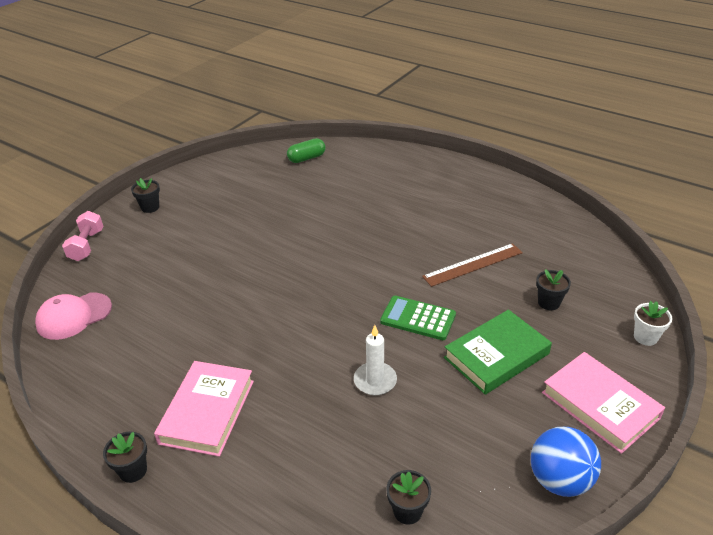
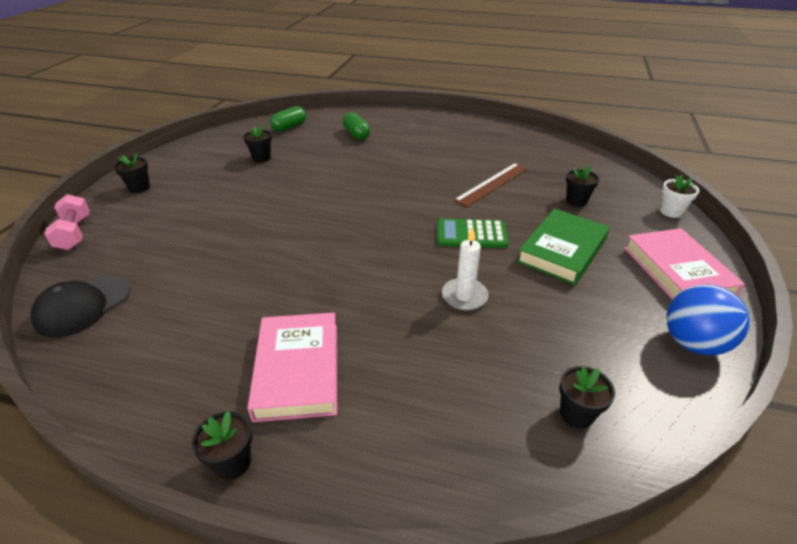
camera: 20 degrees left, 0 degrees up
(74, 316) = (83, 306): pink cap -> black cap
(265, 192) = (261, 158): none -> black flower pot
(367, 178) = (356, 134): none -> green capsule
(600, 405) = (677, 271): pink book -> pink book turned 45 degrees clockwise

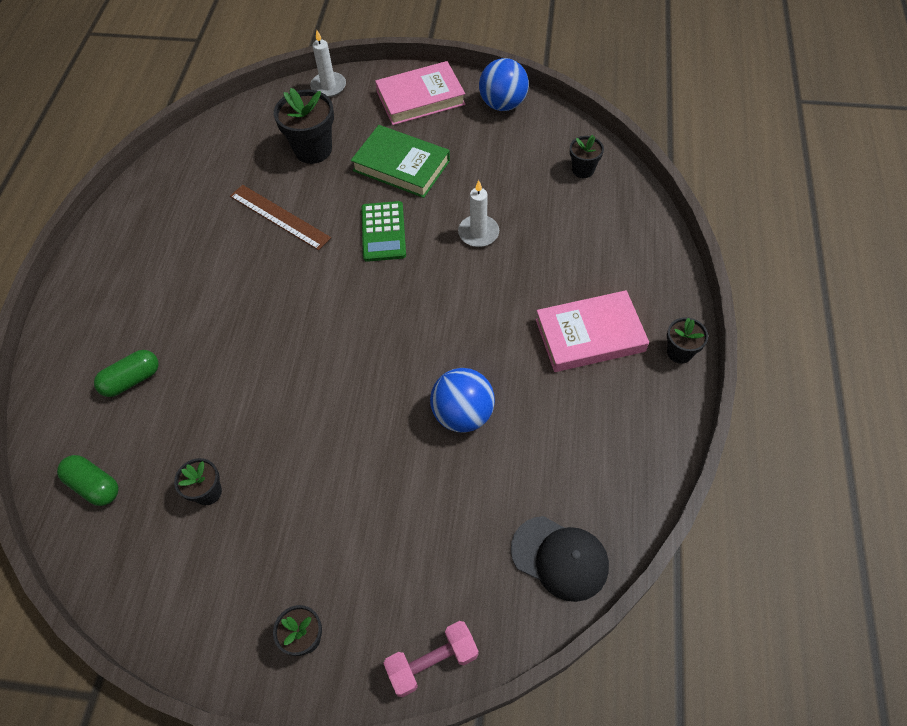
camera: 95 degrees left, 20 degrees up
(254, 265) = (463, 414): none -> blue ball
(576, 201) = (313, 150): black flower pot -> black flower pot, size x1.76
(671, 212) = (328, 86): white flower pot -> white candle

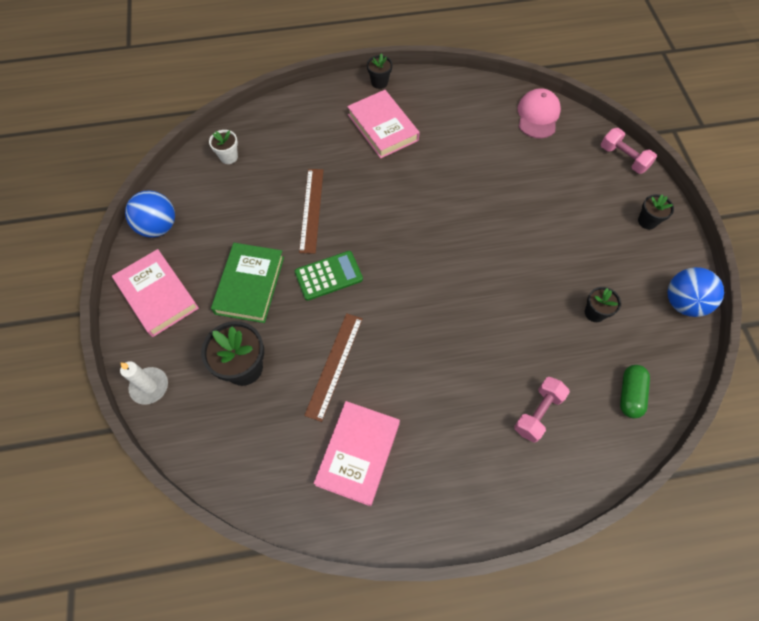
camera: 110 degrees left, 5 degrees up
(132, 380) = (538, 413): green capsule -> pink dumbbell
(185, 217) = (358, 453): none -> pink book
(463, 414) = (469, 181): blue ball -> blue ball (683, 302)
(478, 233) = (311, 210): white candle -> brown ruler
(560, 558) = (538, 115): black cap -> pink cap
(583, 170) = (229, 157): black flower pot -> white flower pot

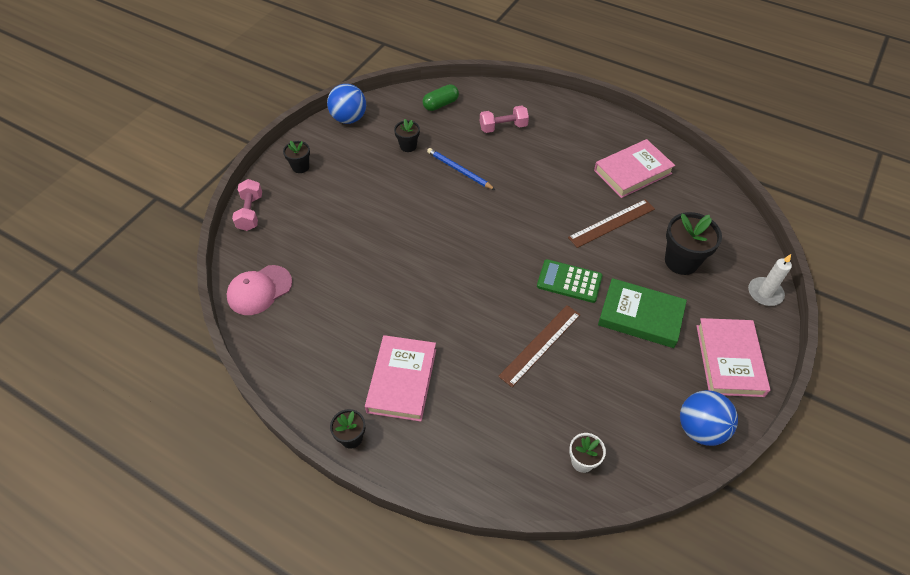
camera: 140 degrees left, 10 degrees down
(250, 285) = (640, 316): green book -> green book turned 60 degrees clockwise
(521, 320) = (459, 170): none -> blue pencil

